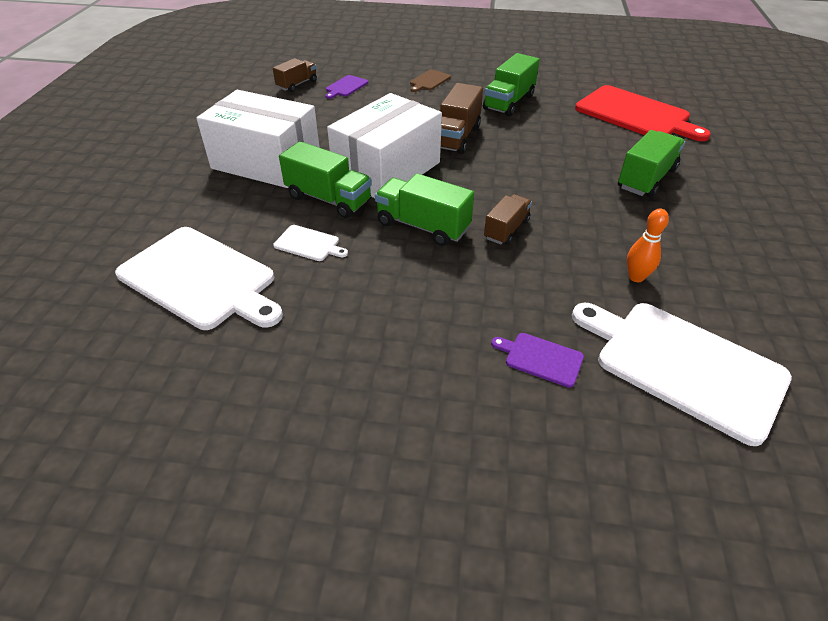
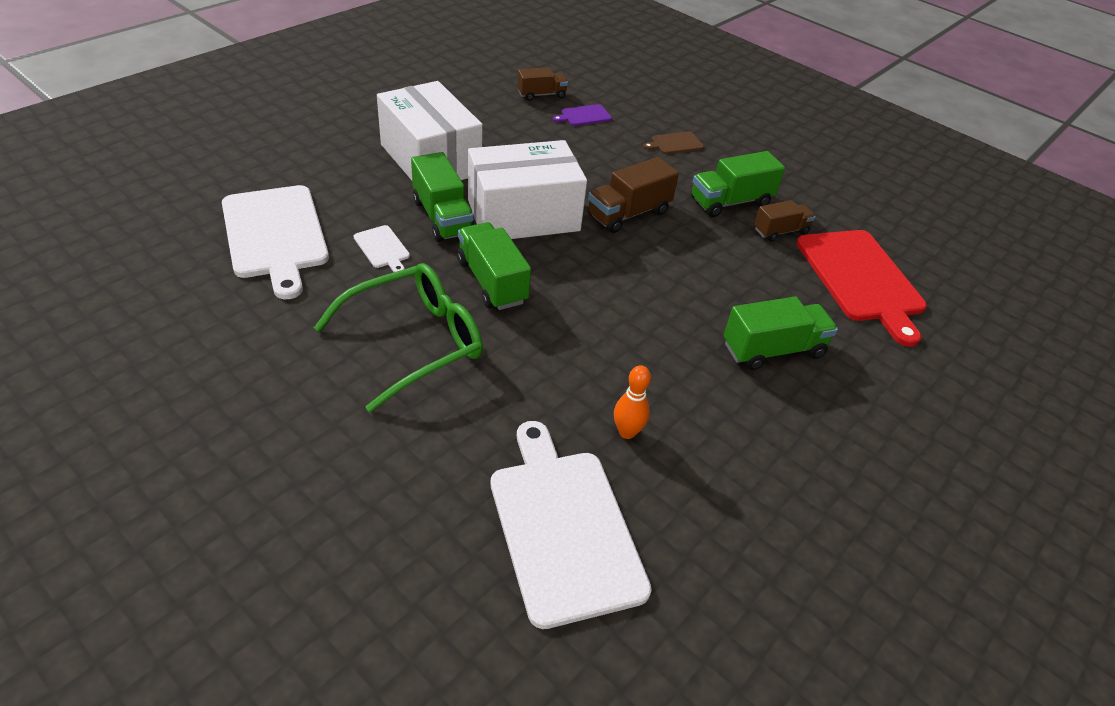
camera: 30 degrees right, 0 degrees up
(421, 299) = (415, 342): none -> green glasses
(506, 229) = (562, 324): brown truck -> brown truck (780, 231)
(541, 358) = (449, 445): purple cutting board -> none

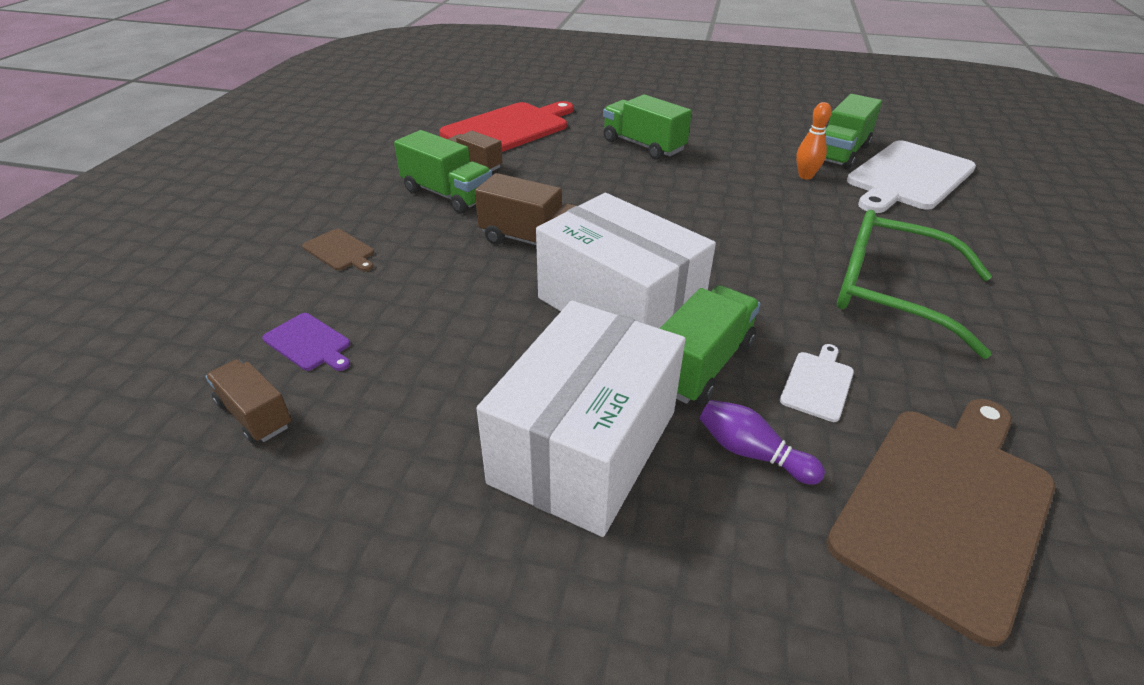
camera: 115 degrees left, 5 degrees down
(275, 235) = (946, 506): white cutting board -> brown cutting board
(370, 200) = (752, 453): none -> purple bowling pin
(492, 282) = (753, 283): green truck -> green truck (841, 153)

